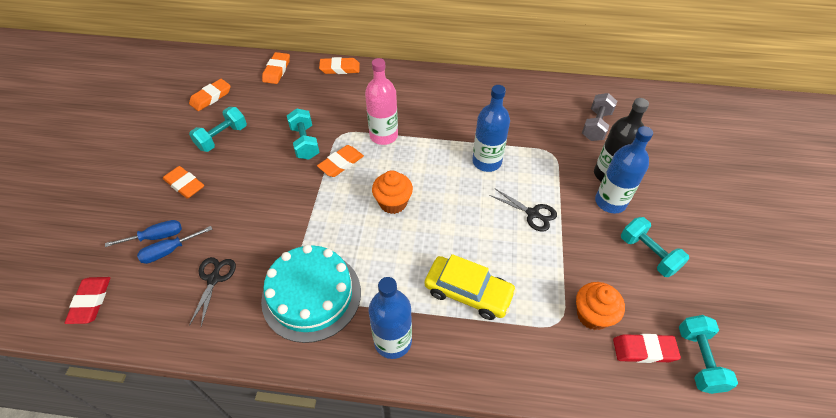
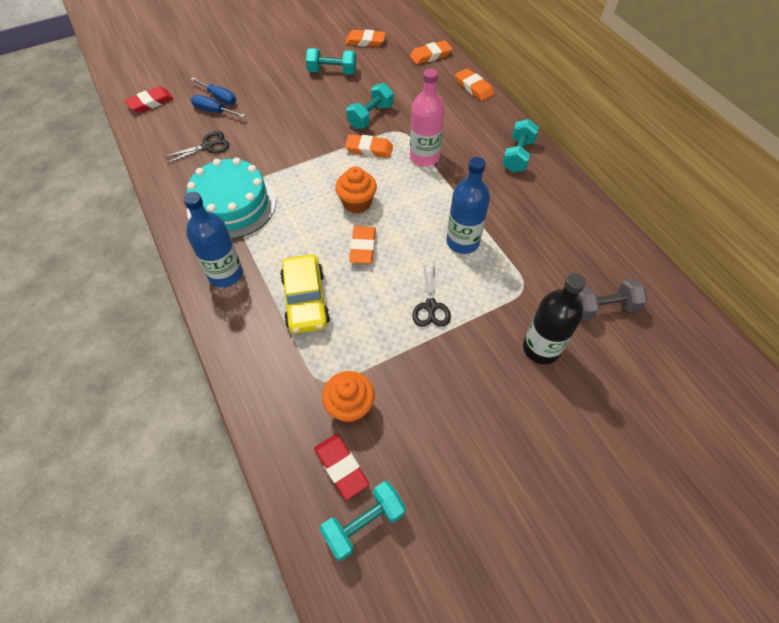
camera: 55 degrees right, 5 degrees up
(184, 184) = (273, 82): orange eraser -> orange eraser (363, 247)
(610, 202) = (504, 365): blue bottle -> none
(648, 254) = (462, 428): turquoise dumbbell -> turquoise dumbbell (518, 156)

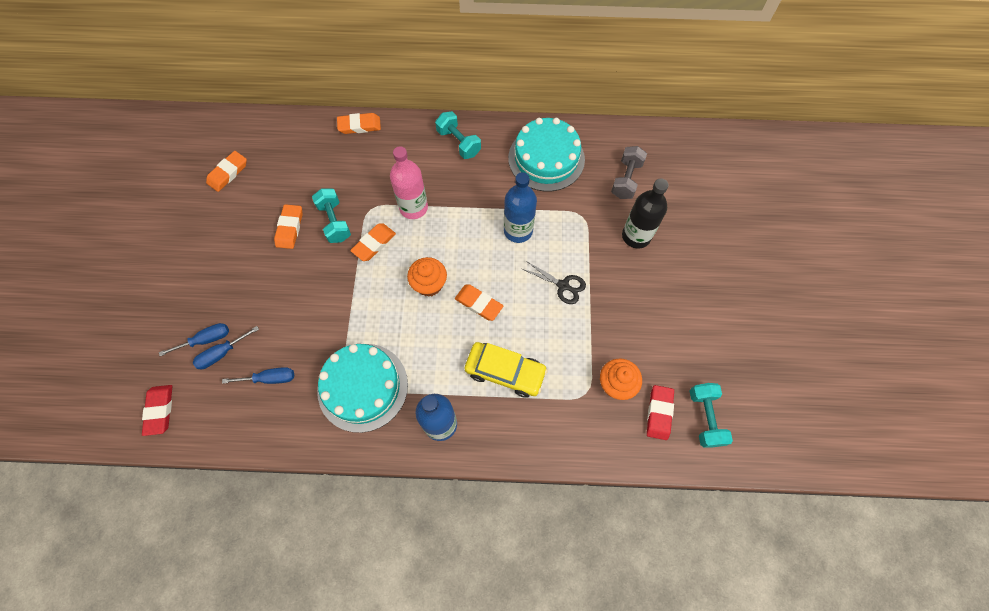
camera: 60 degrees left, 10 degrees up
(207, 146) = (270, 378): black scissors -> blue screwdriver
(332, 72) = (249, 222): turquoise dumbbell -> none
(341, 467) = (659, 413): red eraser -> red eraser turned 75 degrees counterclockwise
(430, 55) = (292, 133): orange eraser -> orange eraser (289, 228)
(563, 227) = (546, 158): none -> turquoise cake

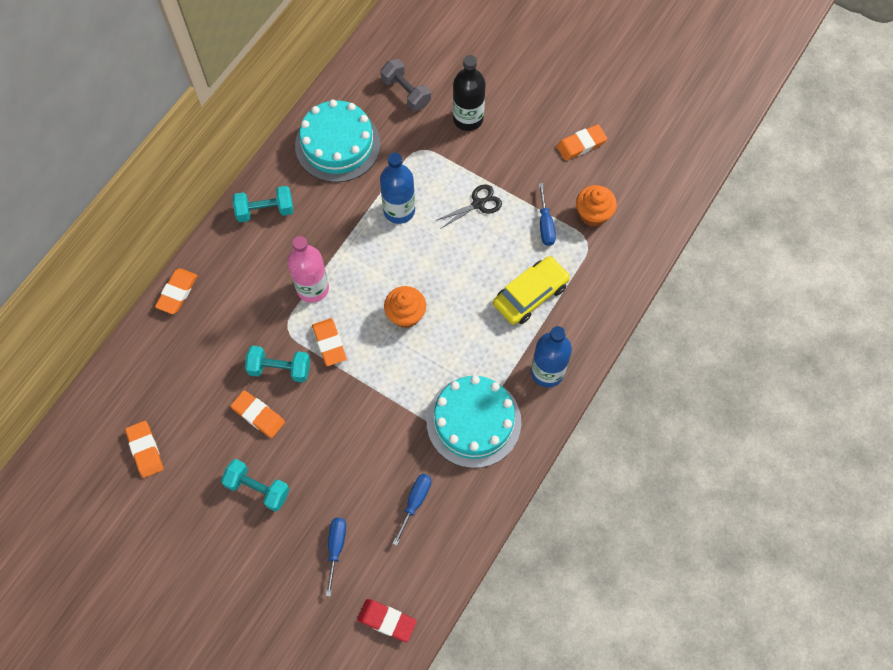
camera: 60 degrees left, 0 degrees up
(222, 353) = (361, 537): blue screwdriver -> blue screwdriver (545, 225)
(479, 303) = (452, 282): orange eraser -> orange eraser (581, 144)
(659, 413) = (635, 197): red eraser -> none
(705, 417) = (658, 166): turquoise dumbbell -> turquoise dumbbell (258, 488)

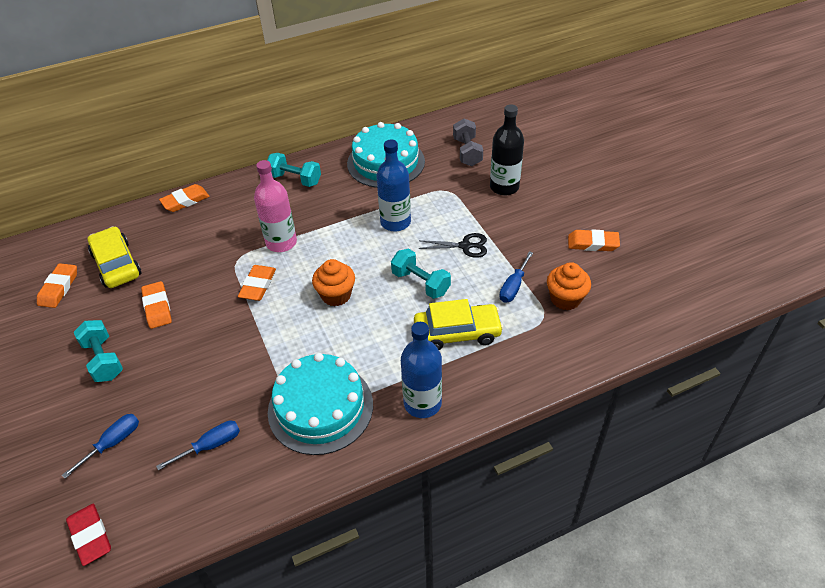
camera: 35 degrees right, 20 degrees down
(177, 396) = (117, 264): none -> yellow car
(280, 369) = (204, 284): turquoise dumbbell -> turquoise dumbbell (420, 283)

